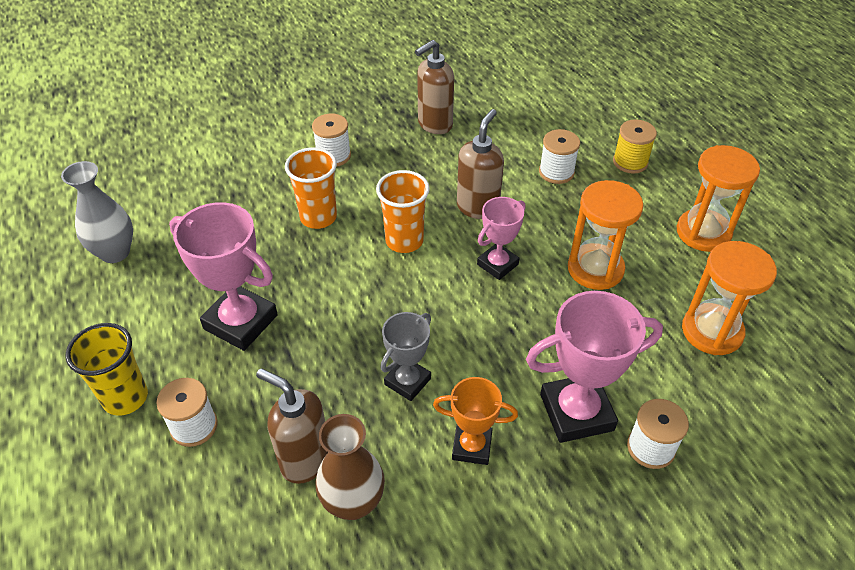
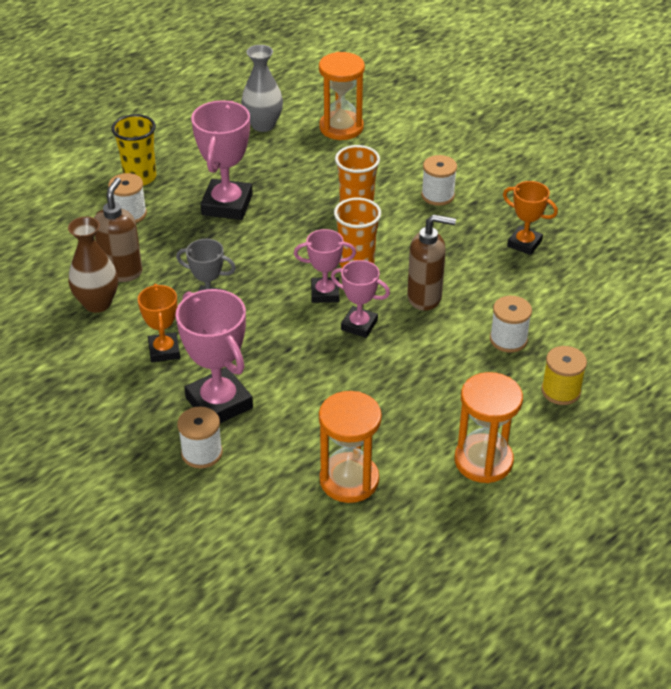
camera: 70 degrees right, 5 degrees down
(434, 124) = (524, 243): brown soap dispenser -> orange trophy
(438, 277) = (325, 293): none -> pink trophy
(595, 269) = (388, 389): orange hourglass -> orange hourglass (341, 127)

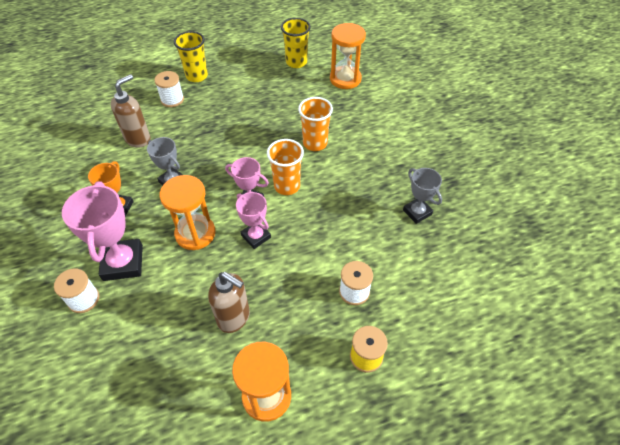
camera: 25 degrees right, 10 degrees up
(97, 303) = (107, 156): brown vase -> none
(227, 205) = (234, 112): pink trophy -> none
(263, 125) = (296, 62): grey vase -> yellow cup
(349, 480) = (160, 368): orange hourglass -> orange hourglass (195, 233)
(425, 297) = (316, 231): brown soap dispenser -> brown soap dispenser (234, 318)
(437, 195) = (378, 151): white spool -> none
(524, 243) = (417, 212): orange trophy -> grey trophy

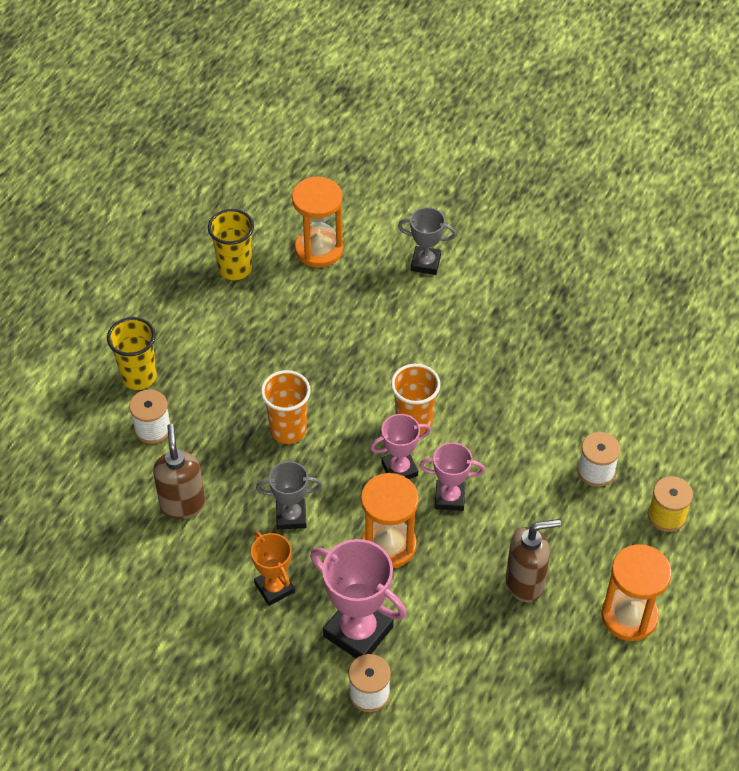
camera: 45 degrees left, 0 degrees up
(315, 143) = (383, 354): orange cup -> orange cup (288, 430)
(417, 212) = (564, 349): grey trophy -> grey trophy (425, 263)

